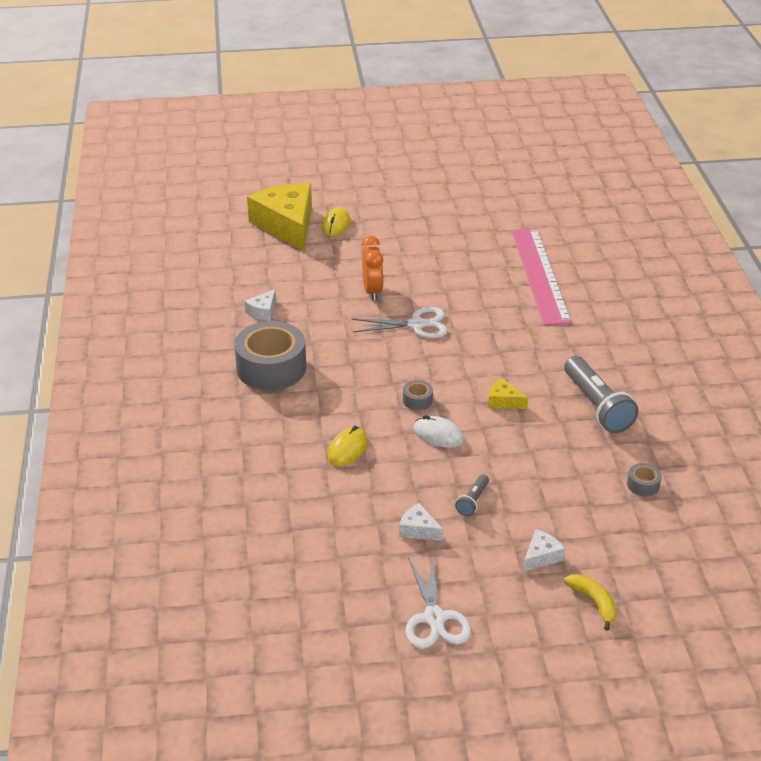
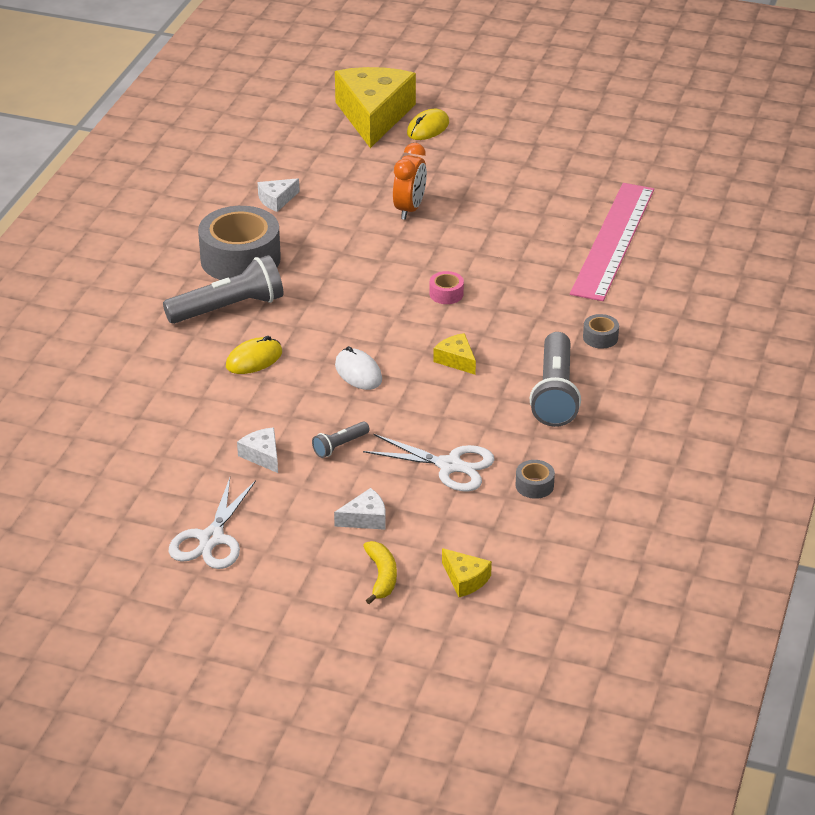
camera: 25 degrees right, 0 degrees up
(293, 412) = (229, 308): none -> grey flashlight
(417, 325) = (428, 257): white scissors -> white scissors (450, 466)
(417, 400) = (365, 333): grey tape -> grey tape (600, 337)
(453, 350) = (446, 294): none -> pink tape
(657, 581) = (465, 579): none -> yellow cheese

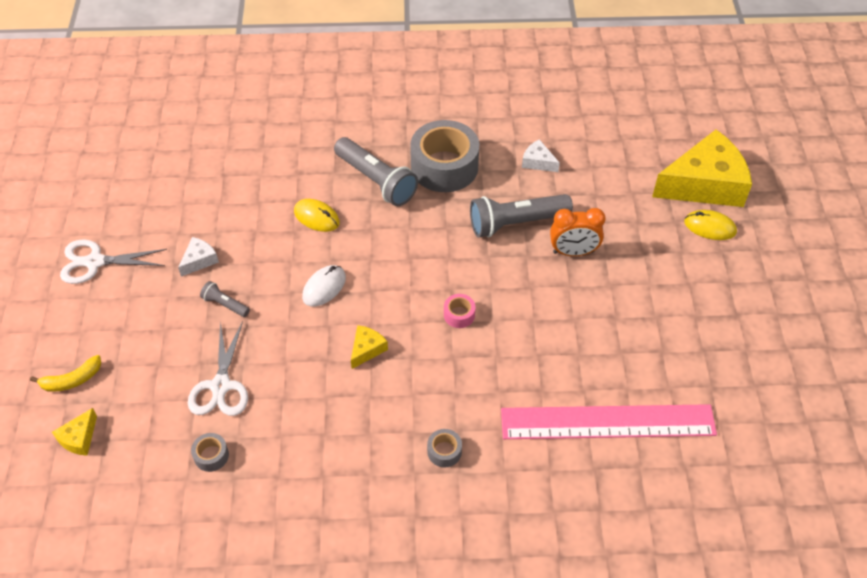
camera: 70 degrees right, 15 degrees up
(365, 518) = (139, 348): white cheese -> none
(554, 394) = (345, 437): grey flashlight -> grey flashlight (516, 223)

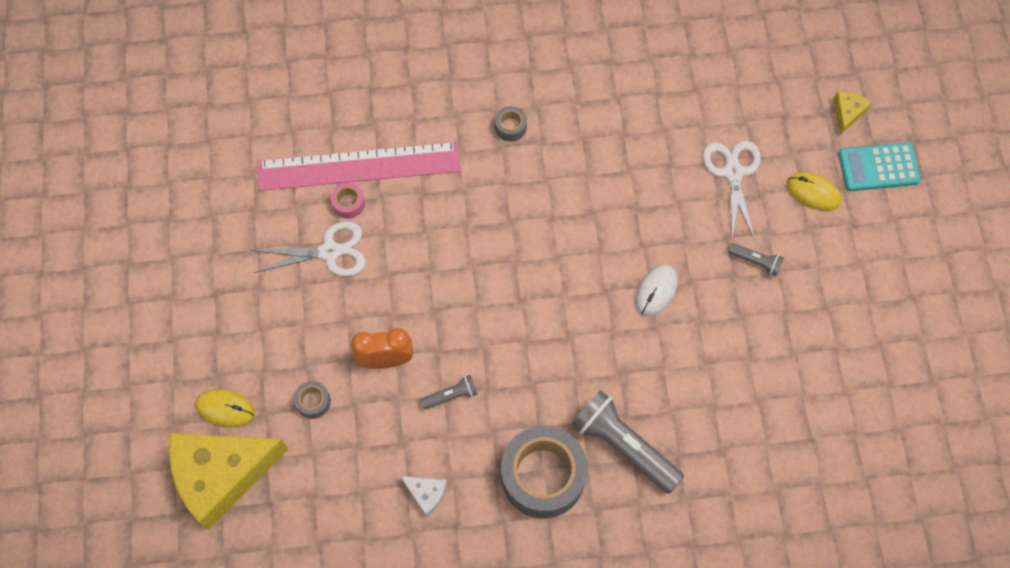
camera: 175 degrees right, 15 degrees up
(72, 380) = (878, 167): yellow banana -> turquoise calculator
(95, 262) = (914, 302): white scissors -> white scissors (330, 252)
(199, 260) = (800, 314): white cheese -> none
(211, 455) = (721, 107): grey tape -> grey tape (313, 402)
(316, 217) = (684, 384): yellow mouse -> yellow mouse (813, 192)
(367, 349) = (598, 222): yellow cheese -> none
(459, 315) = (508, 269): pink tape -> pink tape (348, 203)
(516, 223) = (451, 395): grey flashlight -> grey flashlight, size x0.48

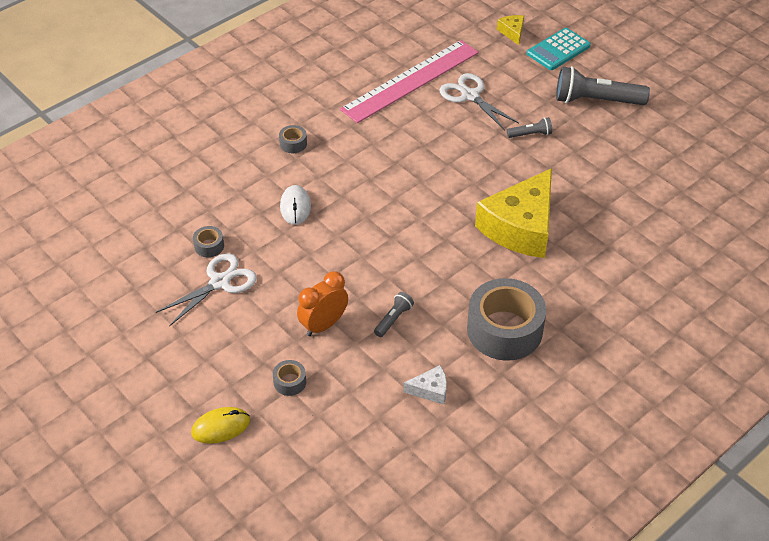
camera: 35 degrees left, 20 degrees down
(221, 475) = (256, 473): yellow cheese -> yellow cheese (520, 227)
(348, 203) = (209, 246): pink tape -> grey tape
(359, 166) = (197, 220): pink ruler -> pink ruler (410, 80)
(624, 445) = (543, 280): grey flashlight -> grey flashlight (596, 100)
(656, 291) = (481, 183): white mouse -> white mouse (295, 207)
(813, 192) = (531, 81): yellow mouse -> none

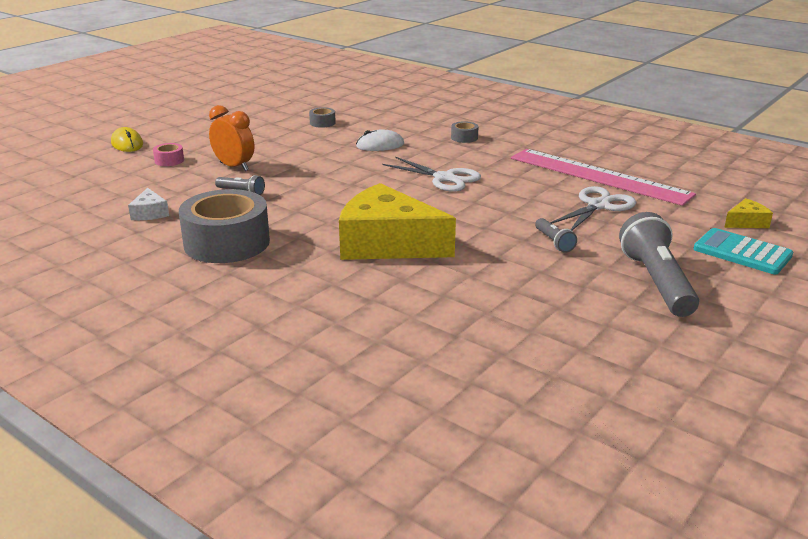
camera: 80 degrees right, 20 degrees down
(220, 282) = (281, 130): white scissors -> white scissors (444, 178)
(290, 382) = (169, 160): grey tape -> pink tape

